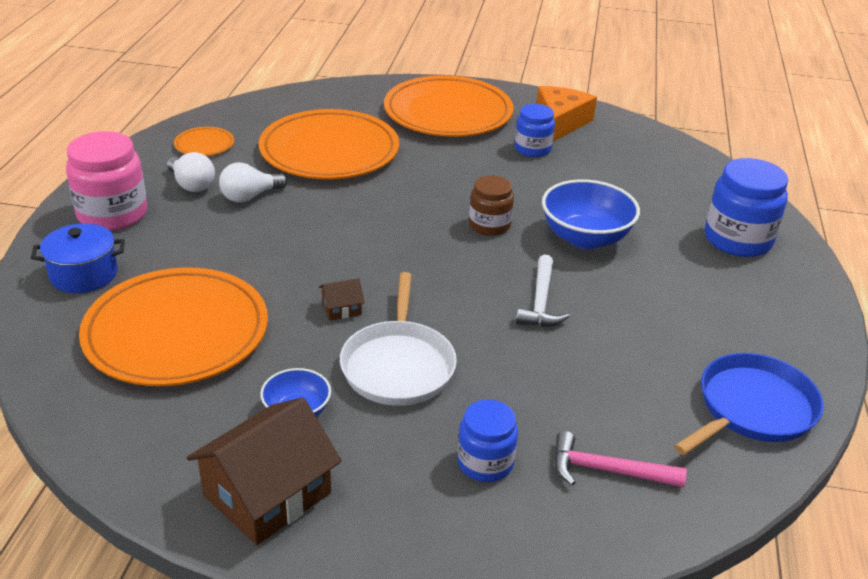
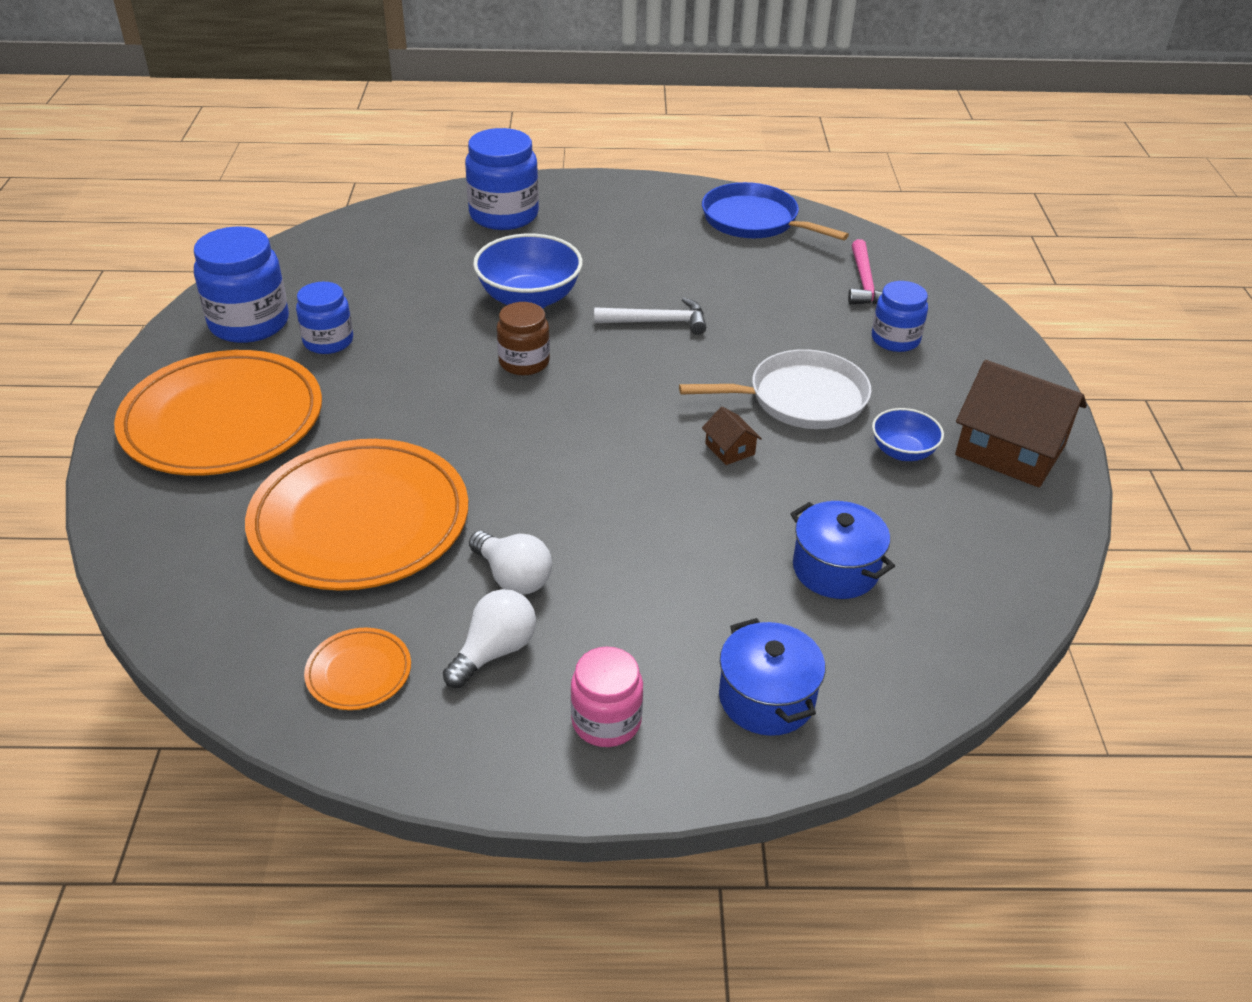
camera: 100 degrees left, 5 degrees up
(112, 214) = (606, 721): pink jar -> pink jar, size x0.62
(176, 332) = (835, 569): orange plate -> blue pot
(560, 122) = (249, 323): orange cheese -> blue jar

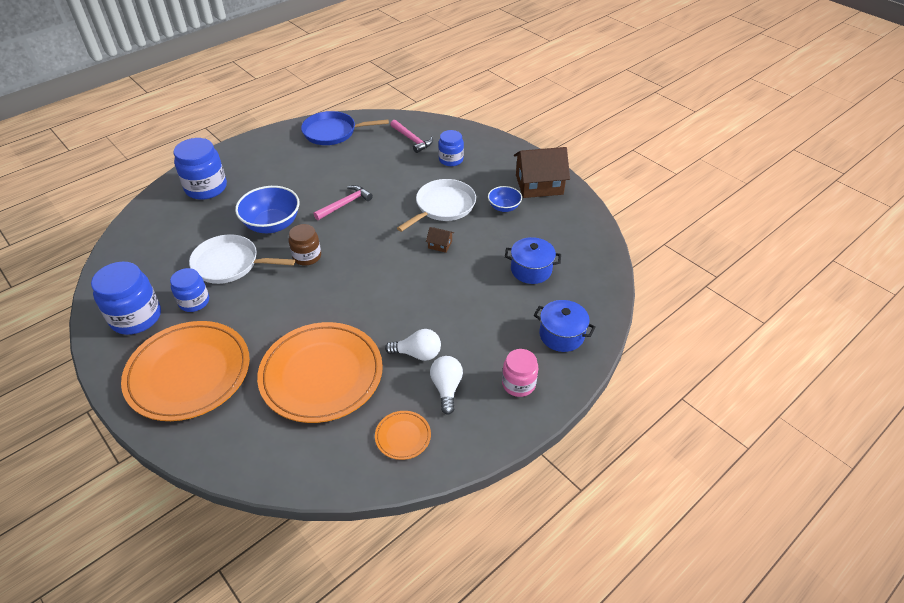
camera: 40 degrees left, 5 degrees up
(420, 319) = (229, 264): none -> white pan
(657, 322) = (345, 204): white hammer -> pink hammer

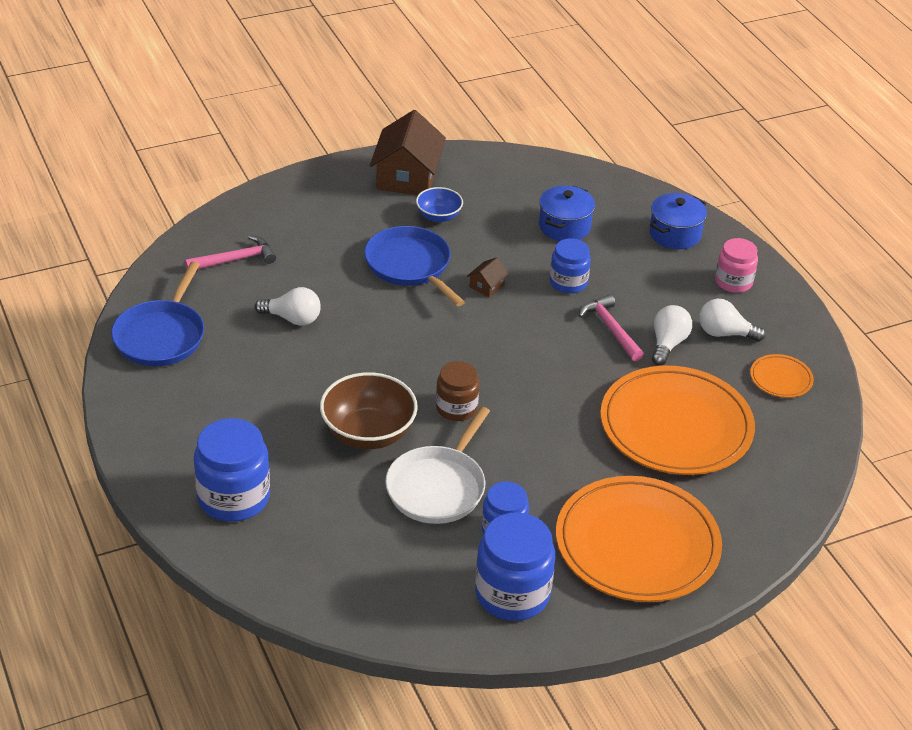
camera: 75 degrees left, 5 degrees down
(272, 224) = (368, 433): blue bowl -> brown bowl
(345, 204) = (357, 354): pink hammer -> pink hammer (610, 329)
(367, 172) = (292, 319): none -> white light bulb
(443, 206) = (410, 265): white pan -> blue pan
(451, 160) = (308, 235): blue jar -> blue jar (568, 282)

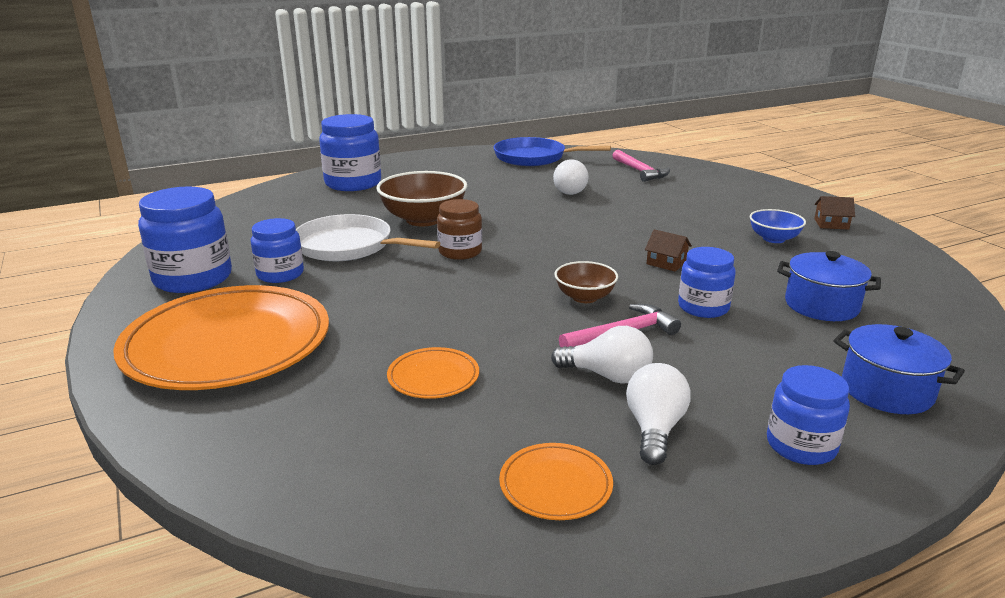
camera: 90 degrees right, 15 degrees down
(407, 176) = (831, 224): brown house -> brown house, size x0.44
(410, 265) = (676, 228): blue pan -> none
(552, 340) = (585, 297): none -> brown bowl
(676, 426) = (433, 377): orange plate -> orange plate, size x0.42
(733, 282) = (801, 445): pink jar -> blue jar

